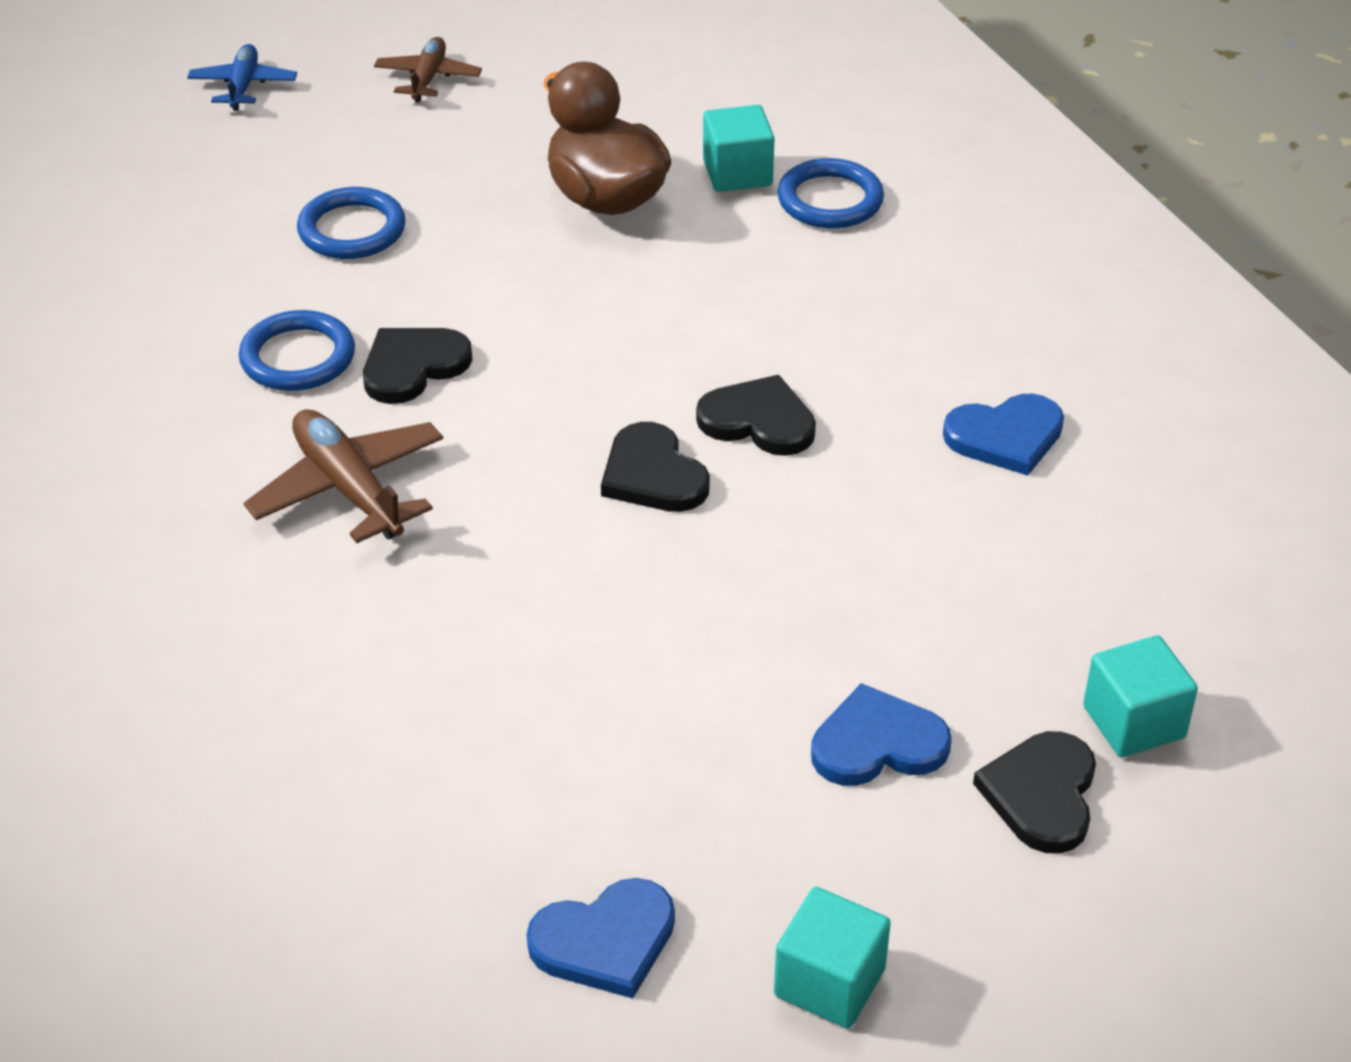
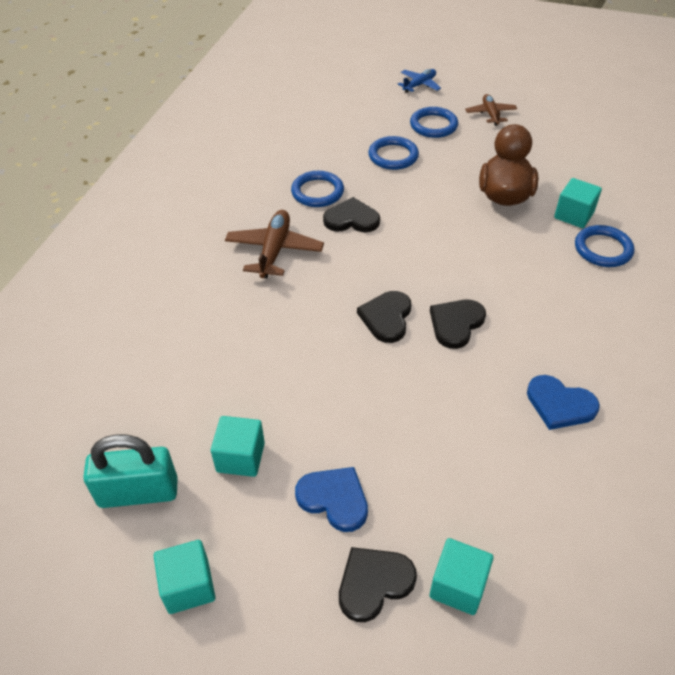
camera: 45 degrees right, 5 degrees up
(356, 144) = (433, 125): none -> blue ring
(428, 78) = (490, 114): brown plane -> brown plane turned 60 degrees counterclockwise
(605, 941) = (138, 492): blue heart -> turquoise padlock
(689, 791) = (240, 457): none -> turquoise cube
(758, 421) = (456, 324): black heart -> black heart turned 120 degrees counterclockwise

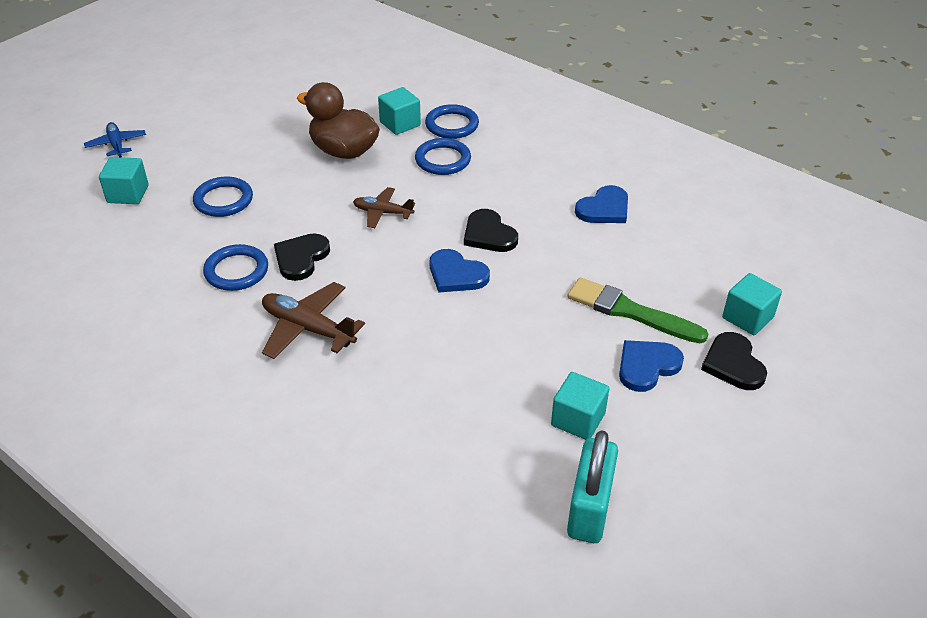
camera: 70 degrees left, 5 degrees down
(188, 586) = (705, 487): turquoise cube -> turquoise cube (128, 194)
(386, 318) = (456, 274): black heart -> blue heart
(407, 466) = (630, 311): none -> green brush
(433, 125) = (198, 158): blue ring -> blue ring (443, 160)
(490, 114) = (215, 117): brown plane -> brown plane (382, 213)

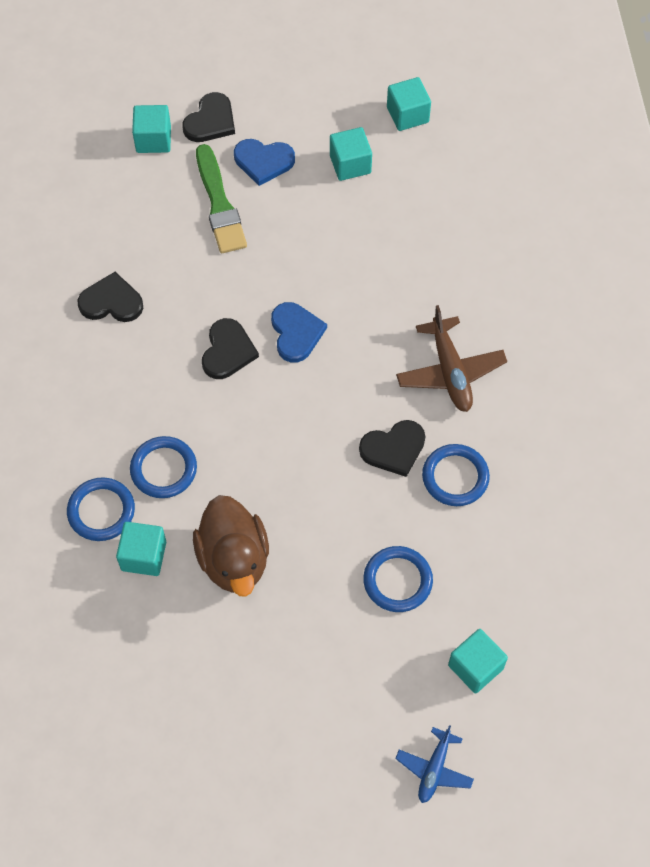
camera: 135 degrees left, 20 degrees up
(382, 213) = (282, 446): brown plane -> none
(589, 508) = (407, 115): turquoise padlock -> turquoise cube
(604, 209) = (111, 302): blue heart -> black heart

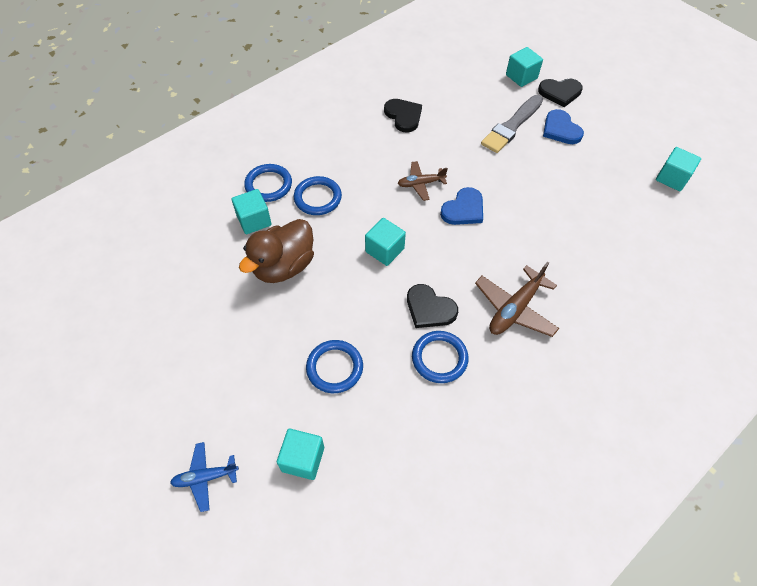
camera: 55 degrees right, 5 degrees down
(219, 204) = (511, 126): green brush -> grey brush
(228, 351) = (420, 184): black heart -> brown plane
(350, 164) = (605, 170): turquoise cube -> turquoise cube (384, 250)

